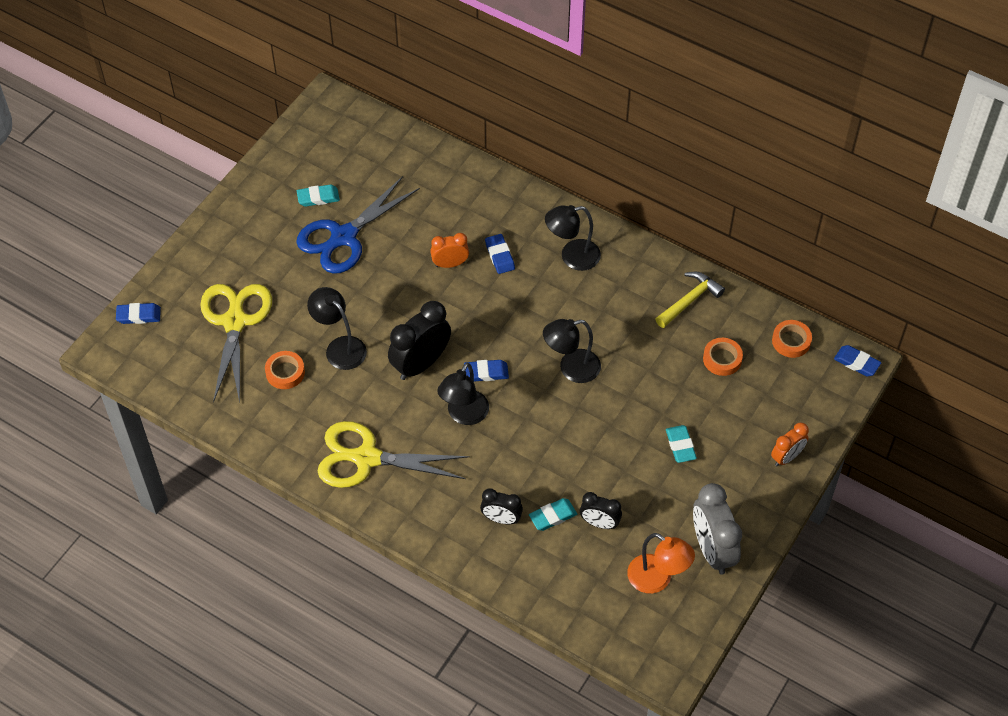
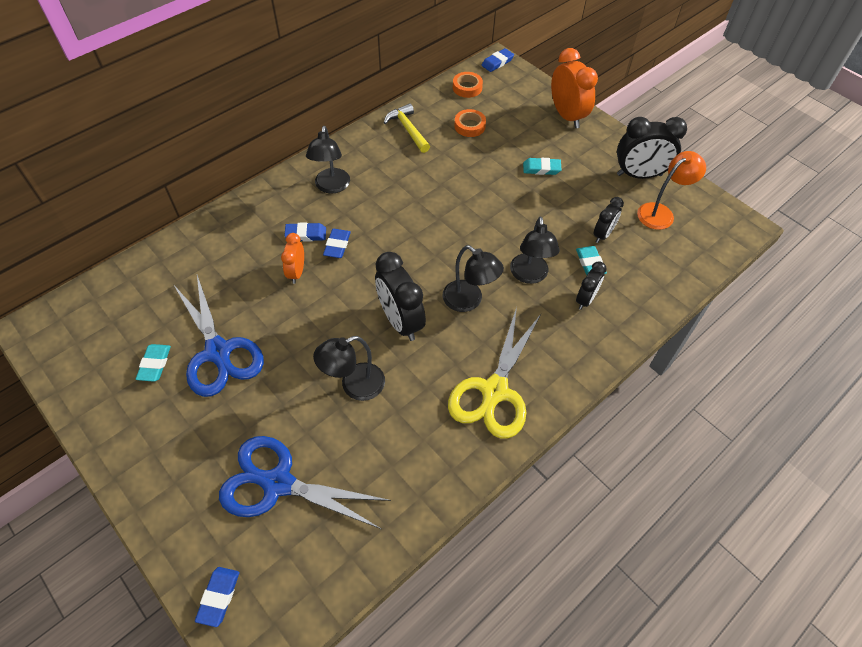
camera: 75 degrees left, 0 degrees up
(235, 322) = (278, 483): yellow scissors -> blue scissors
(285, 372) = (366, 445): orange tape -> none
(486, 372) = (428, 274): blue eraser -> blue eraser (337, 245)
(571, 368) = (445, 215): black lamp -> black lamp (529, 275)
(712, 550) = (639, 175): grey clock -> black clock
(786, 457) = (567, 116): orange clock -> orange clock, size x1.75

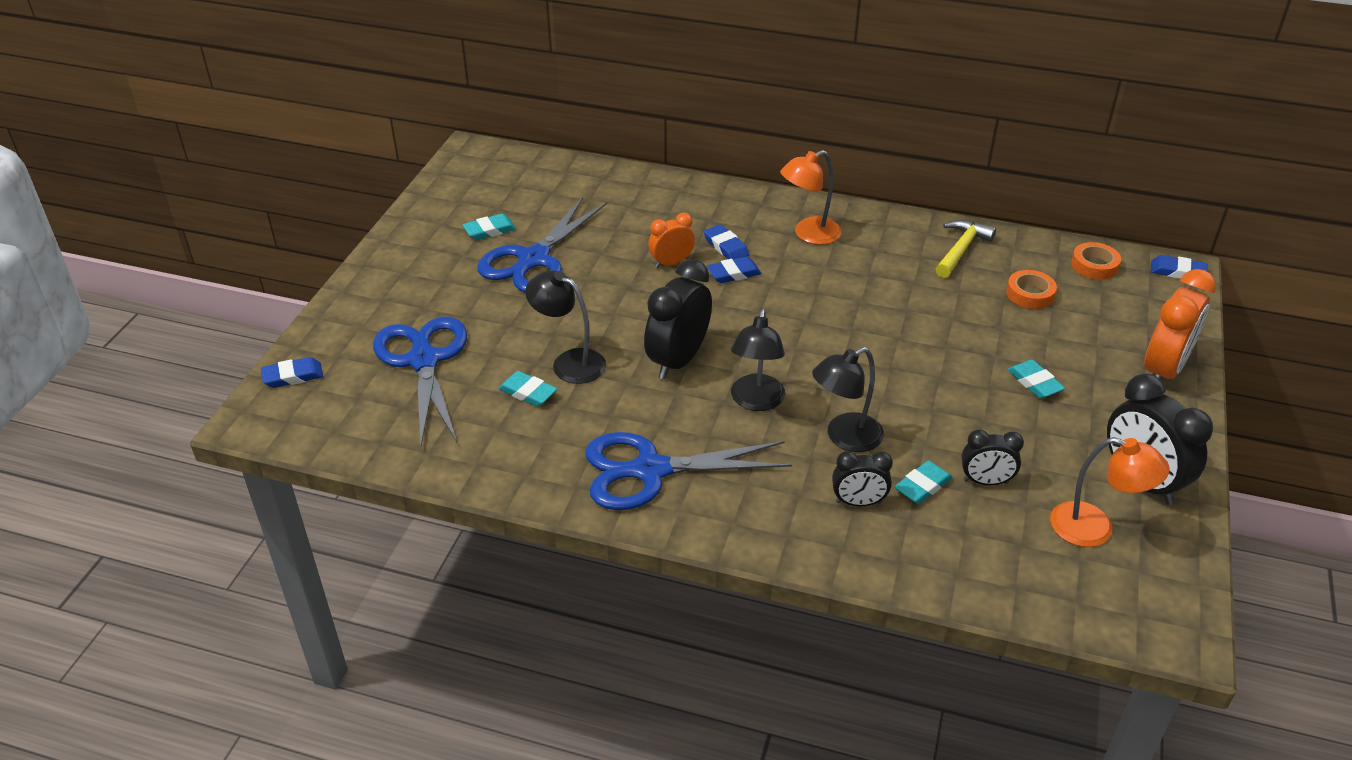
camera: 60 degrees right, 15 degrees down
(331, 187) = (809, 234): black lamp -> orange lamp
(367, 427) = (528, 392): none -> turquoise eraser
(494, 391) = (651, 470): yellow scissors -> blue scissors

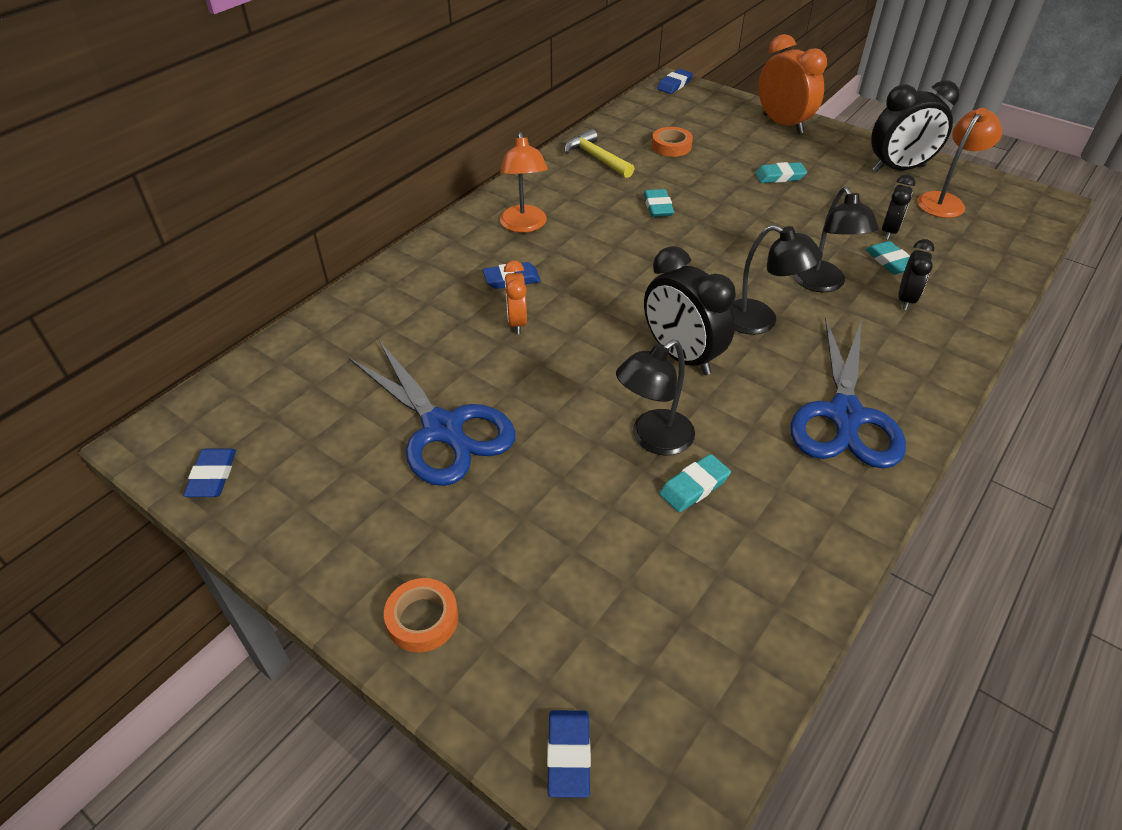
camera: 70 degrees left, 5 degrees up
(424, 361) = (597, 579): blue scissors -> none
(490, 230) = (354, 458): turquoise eraser -> turquoise eraser (658, 207)
(733, 273) = (559, 285): blue eraser -> blue eraser (212, 476)
(1094, 265) = (650, 111): orange tape -> orange tape (422, 619)

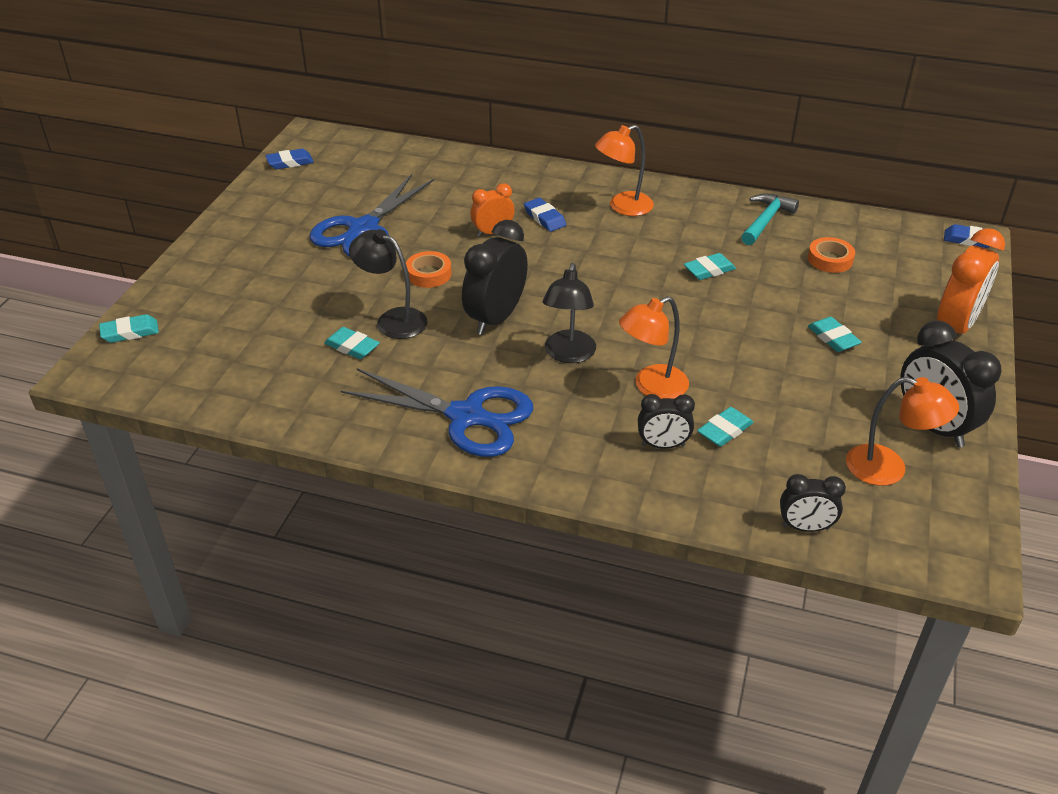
camera: 70 degrees right, 5 degrees down
(422, 619) = (208, 261): orange tape -> orange tape (429, 274)
(568, 755) = (130, 332): blue eraser -> turquoise eraser
(596, 158) = (766, 220): yellow hammer -> turquoise hammer
(823, 284) = (651, 387): black lamp -> orange lamp
(845, 415) = (466, 416): blue scissors -> blue scissors turned 150 degrees counterclockwise
(889, 231) = (785, 426): black clock -> black clock (805, 527)

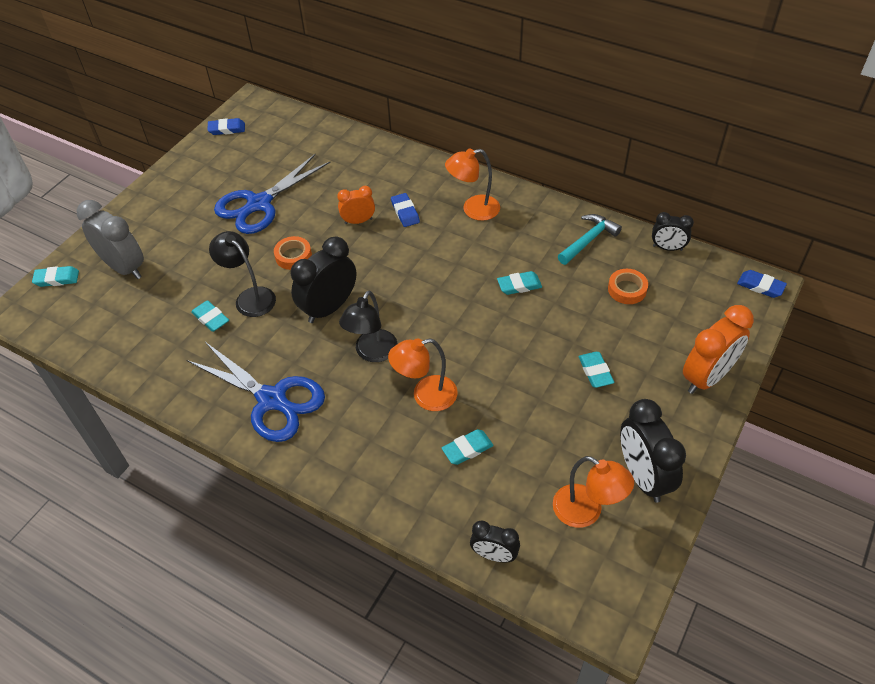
camera: 15 degrees right, 10 degrees up
(217, 310) = (124, 268): none -> grey clock
(663, 445) = (412, 454): black clock -> black clock (667, 248)

